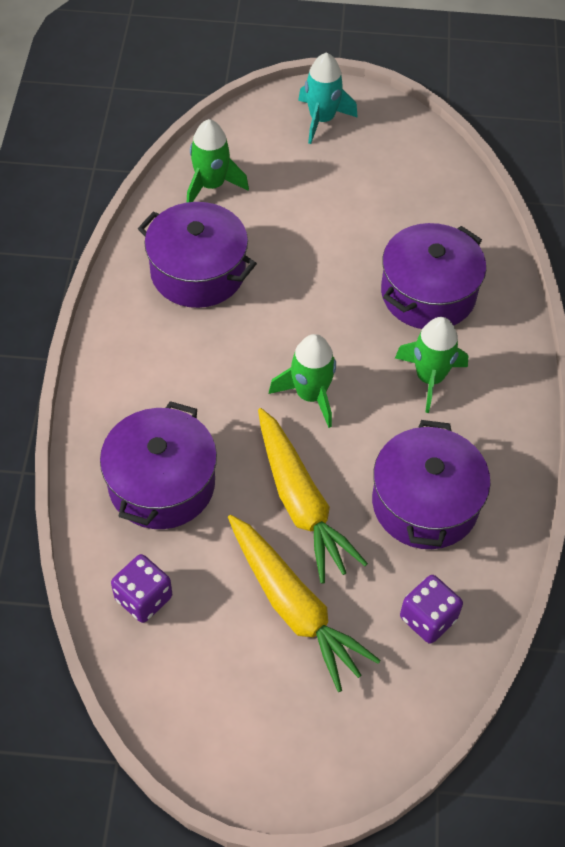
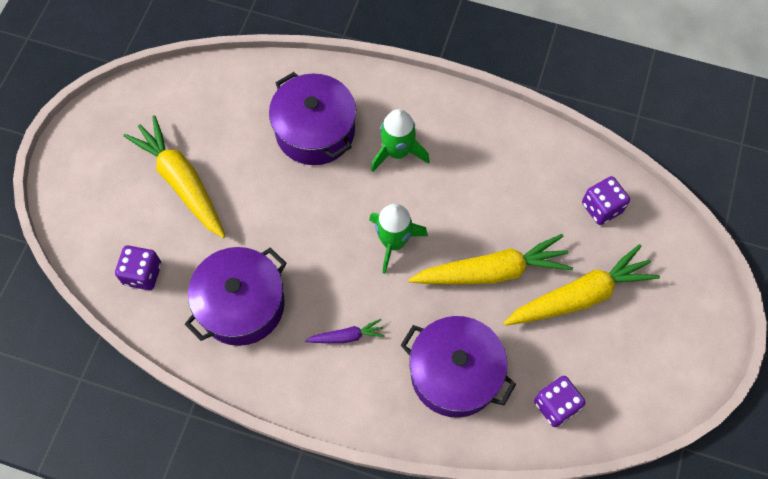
camera: 75 degrees left, 10 degrees up
(183, 371) = (346, 336): none -> purple carrot
(211, 185) = (142, 274): green rocket -> purple dice
(321, 119) = (93, 164): turquoise rocket -> none
(324, 192) = (182, 182): none -> yellow carrot
(425, 503) = (508, 185): purple pot -> none

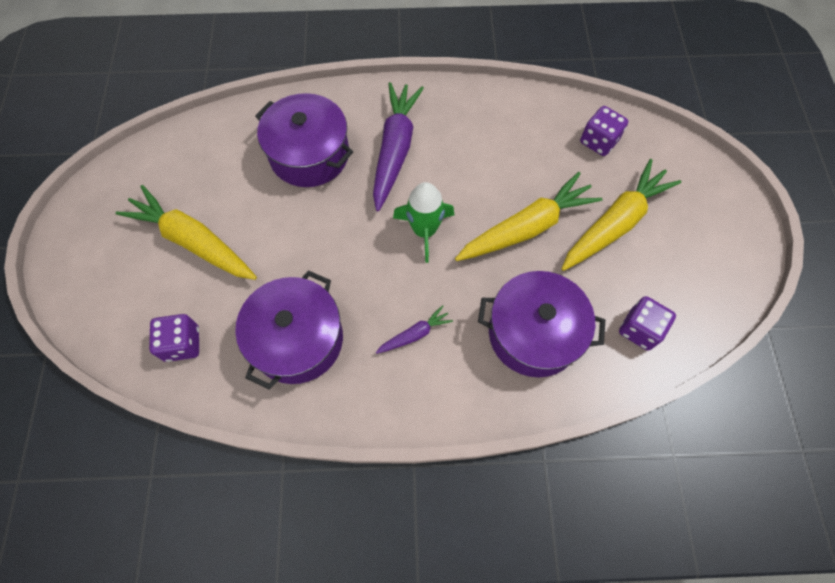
camera: 20 degrees left, 0 degrees up
(397, 152) = (395, 150): green rocket -> purple carrot

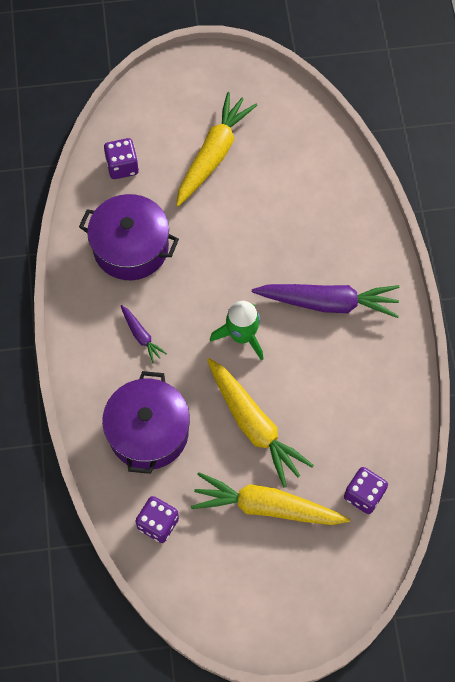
camera: 85 degrees right, 0 degrees up
(309, 155) = (312, 230): purple pot -> none
(615, 223) = (267, 507): yellow carrot -> yellow carrot turned 150 degrees clockwise

